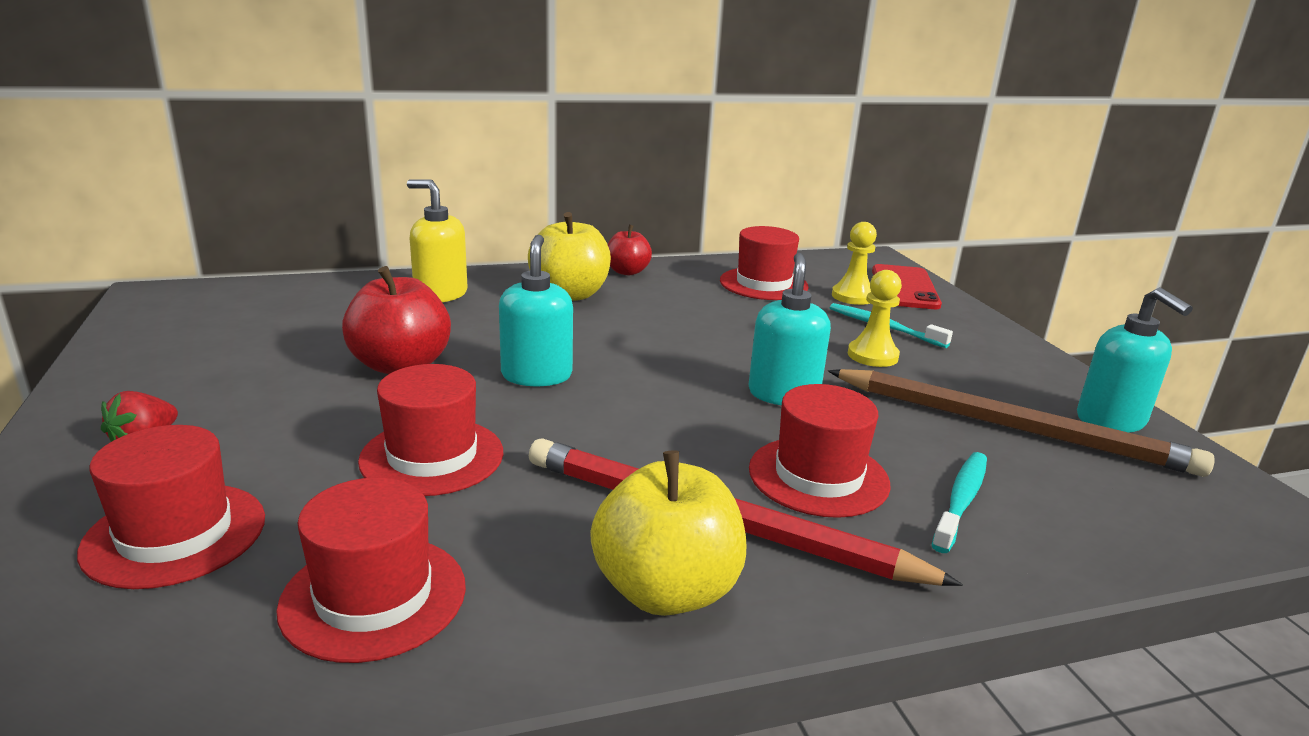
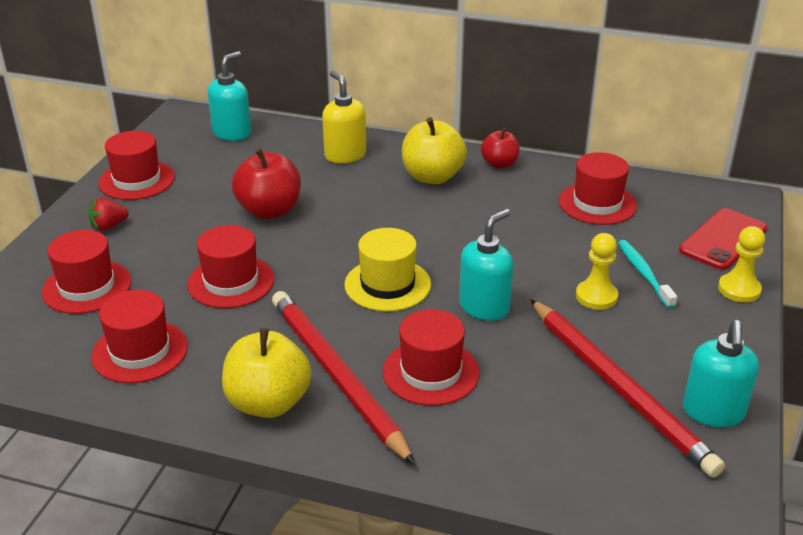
camera: 35 degrees right, 10 degrees up
(145, 376) = (137, 180): none -> red hat
(536, 375) = (340, 242): turquoise soap dispenser -> turquoise soap dispenser (232, 133)
(649, 402) = (387, 284): none -> yellow hat
(853, 296) = (660, 236): yellow pawn -> yellow pawn (739, 289)
(961, 500) = (501, 422): turquoise toothbrush -> none
(1010, 427) = (619, 388): brown pencil -> red pencil

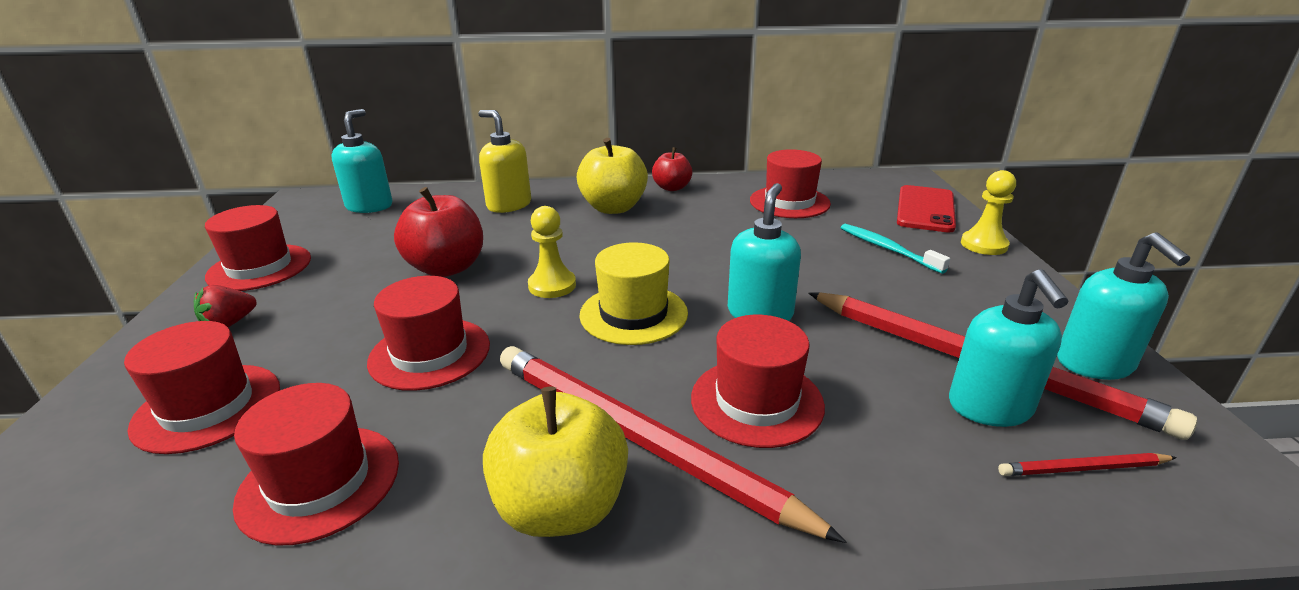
camera: 20 degrees left, 5 degrees down
(594, 420) = (990, 408): none -> turquoise soap dispenser
(596, 296) = (864, 278): yellow pawn -> yellow pawn (552, 285)
(616, 473) = (1083, 468): none -> red pencil

